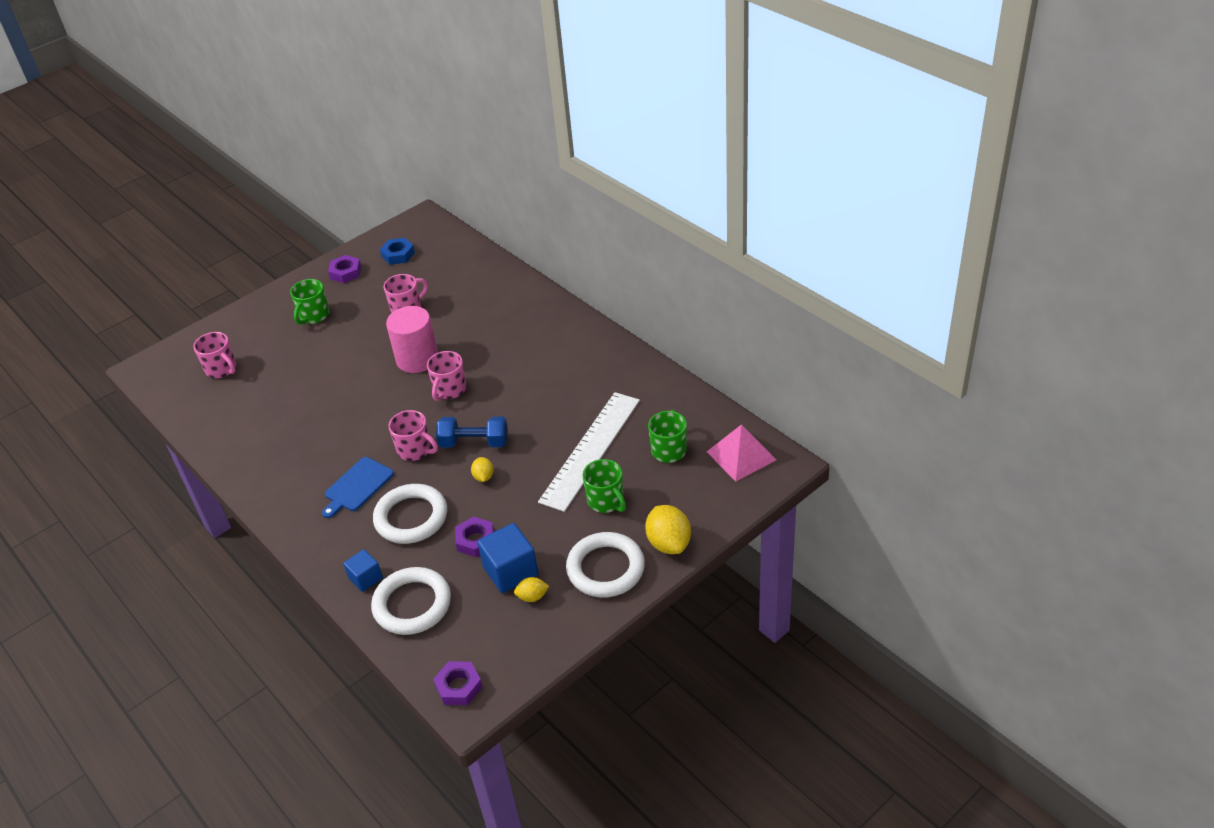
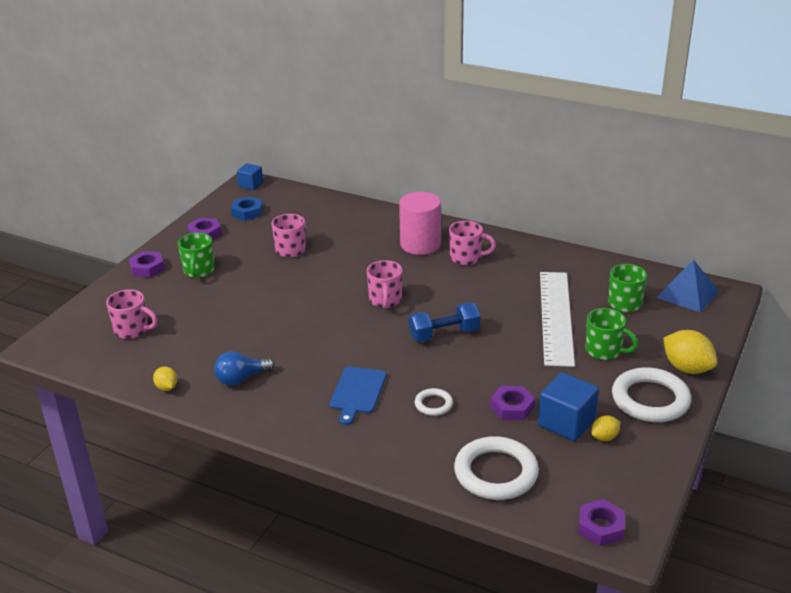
camera: 25 degrees left, 10 degrees down
(274, 302) = (147, 268): none -> purple nut
(274, 445) = (241, 379): none -> blue light bulb
(365, 578) = (430, 464): blue cube -> blue cube (250, 184)
(411, 517) = (433, 404): white ring -> white ring, size x0.50
(415, 450) = (391, 352): pink mug -> pink mug (466, 258)
(417, 359) = (333, 284): pink cylinder -> pink cylinder (420, 244)
(483, 477) = (476, 358): yellow lemon -> yellow lemon (166, 387)
(741, 455) = (687, 294): pink pyramid -> blue pyramid

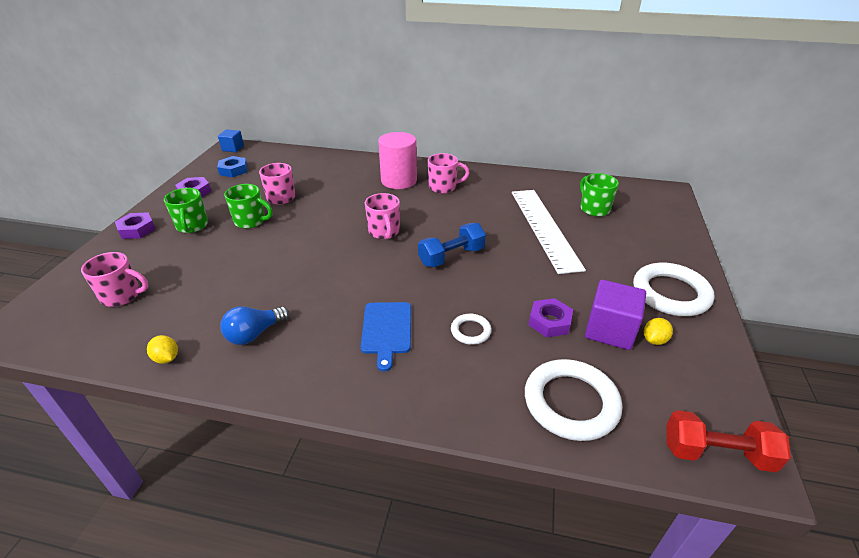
camera: 15 degrees left, 5 degrees up
(566, 423) = (610, 330): blue cube -> purple cube
(600, 527) = (716, 453): purple nut -> red dumbbell
(604, 351) = (602, 252): green mug -> green mug (251, 221)
(687, 294) = (639, 196): blue pyramid -> none
(687, 368) = (681, 259): yellow lemon -> none

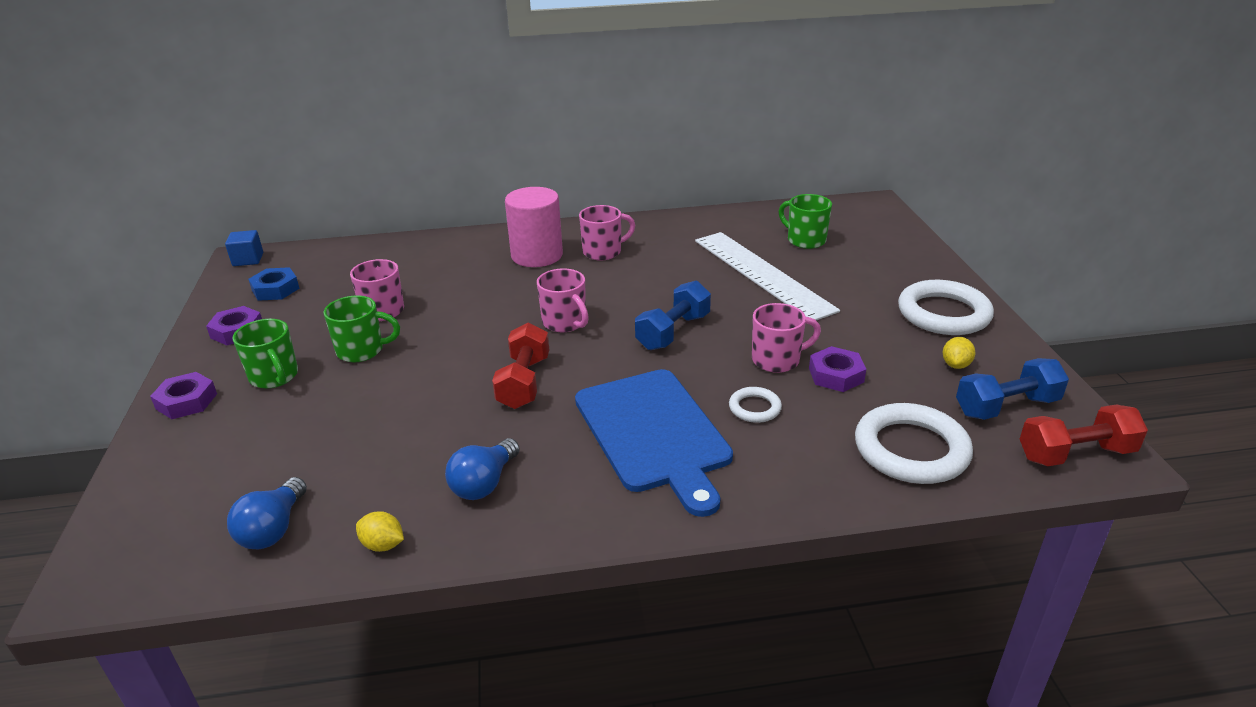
camera: 20 degrees left, 5 degrees down
(118, 327) = (273, 529): none -> blue light bulb
(122, 296) = (243, 490): pink mug -> pink mug (777, 360)
(329, 268) = (523, 382): none -> red dumbbell
(387, 330) = (654, 433): blue cutting board -> blue cutting board, size x1.75
(610, 330) = (905, 367): purple cube -> none
(677, 390) = (1006, 407): none -> blue dumbbell

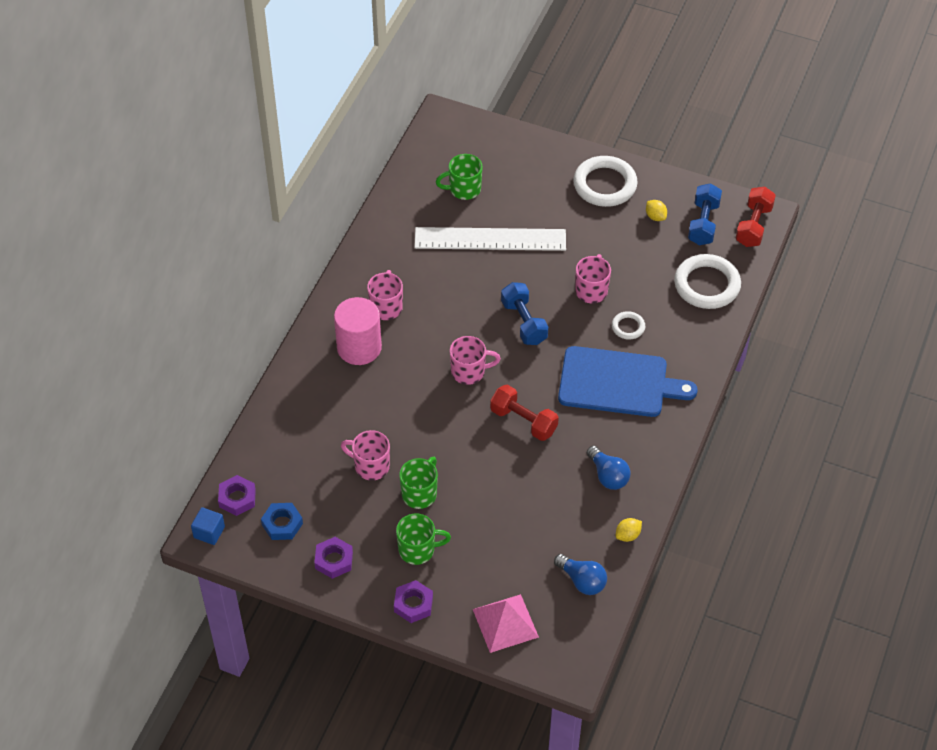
camera: 60 degrees left, 20 degrees up
(172, 484) = (505, 623): none -> pink pyramid
(836, 375) = (625, 273): purple nut -> purple nut (237, 498)

